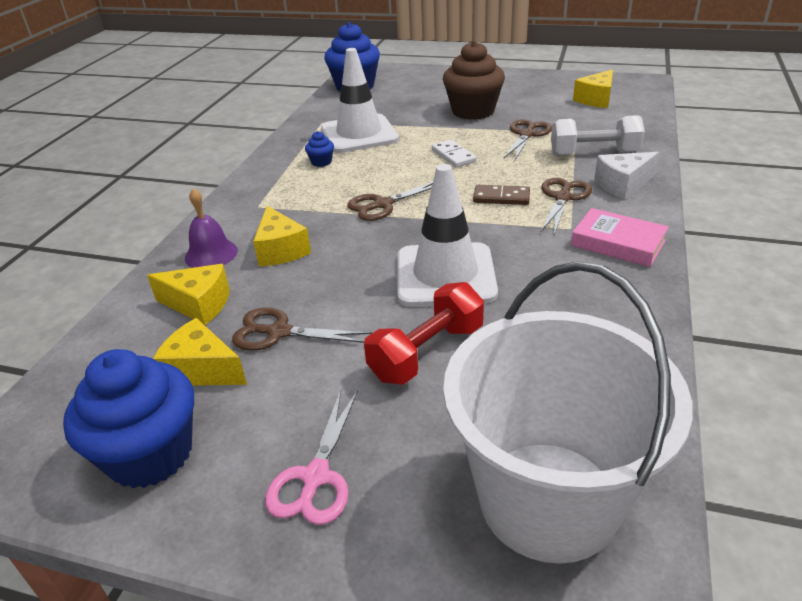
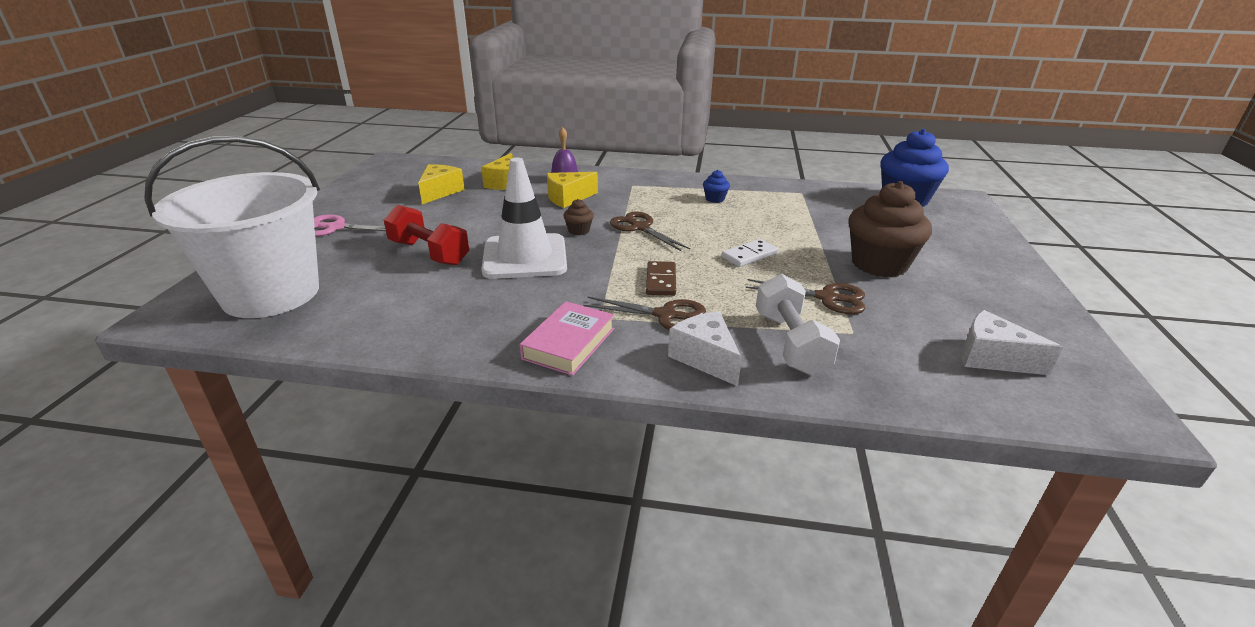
camera: 80 degrees right, 5 degrees down
(150, 454) = (378, 189): blue cupcake -> none
(279, 332) = (469, 207): brown scissors -> none
(359, 134) = (781, 209): white traffic cone -> none
(382, 241) = (579, 231): none -> brown cupcake
(596, 99) = (992, 358): yellow cheese -> white cheese

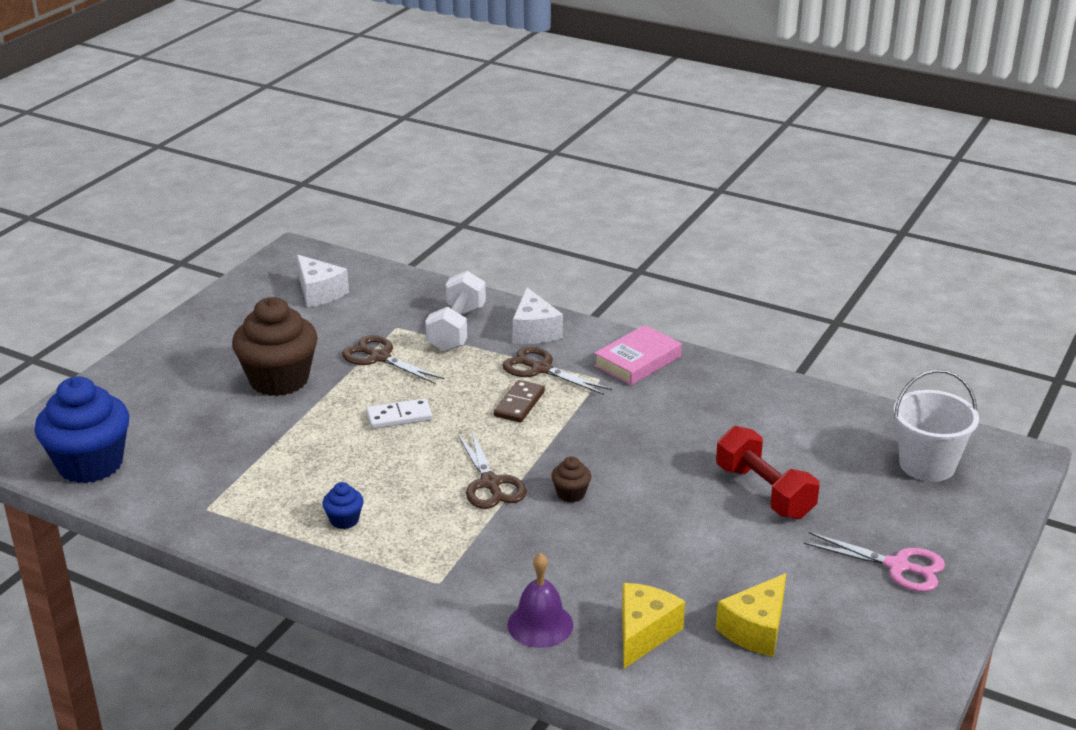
camera: 160 degrees left, 0 degrees up
(271, 294) = (927, 465): white bucket -> white bucket, size x0.58
(525, 257) = (651, 463): white traffic cone -> none
(568, 198) = (556, 568): yellow cheese -> none

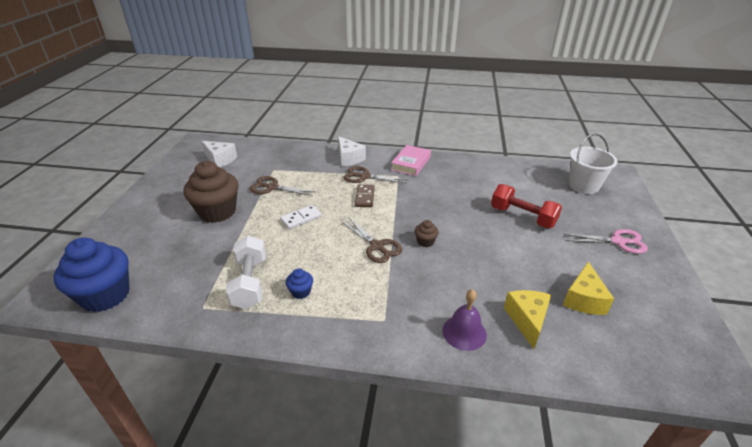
camera: 20 degrees left, 5 degrees up
(457, 329) = (307, 165): white dumbbell -> white dumbbell (250, 283)

